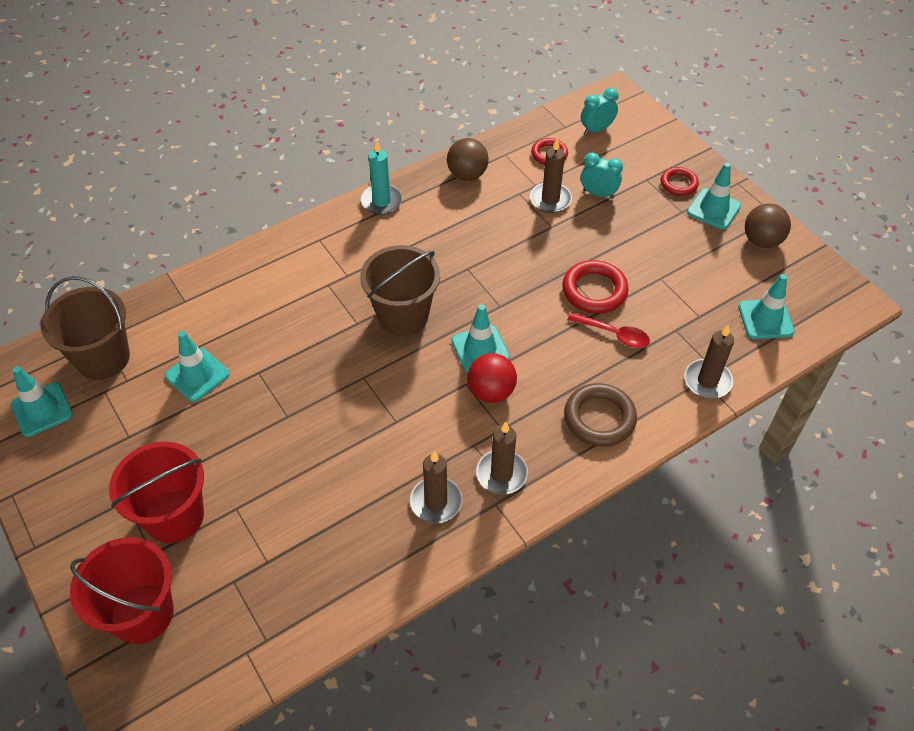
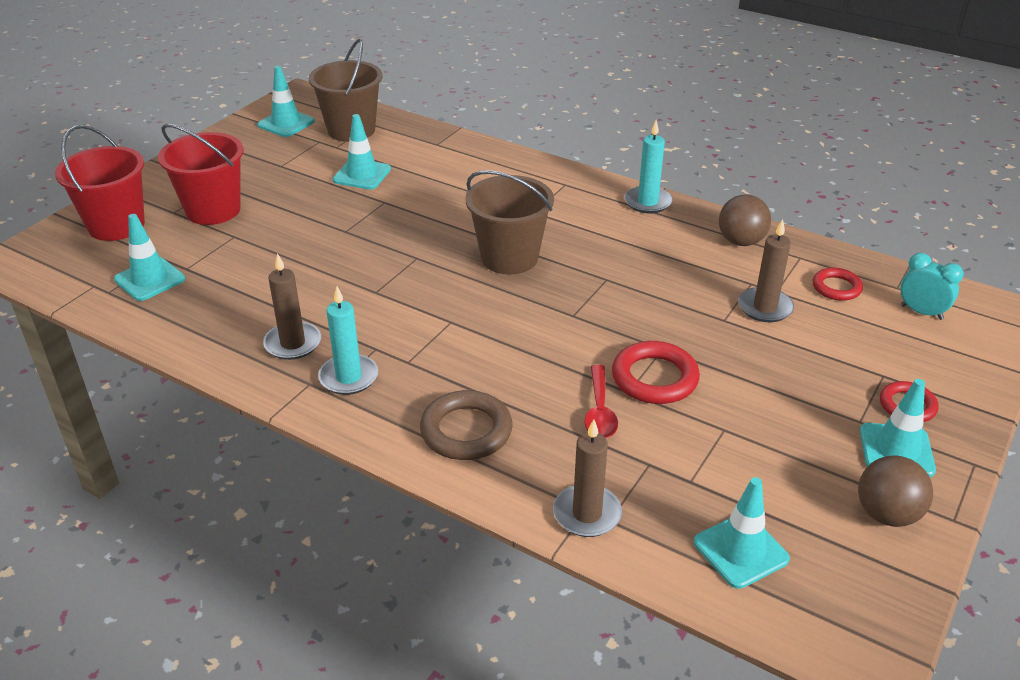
camera: 65 degrees right, 15 degrees down
(480, 349) = (503, 318): turquoise traffic cone -> turquoise traffic cone (150, 279)
(491, 392) = (451, 341): red ball -> none
(501, 474) = (349, 377): brown candle -> turquoise candle
(598, 194) = (813, 341): turquoise clock -> none

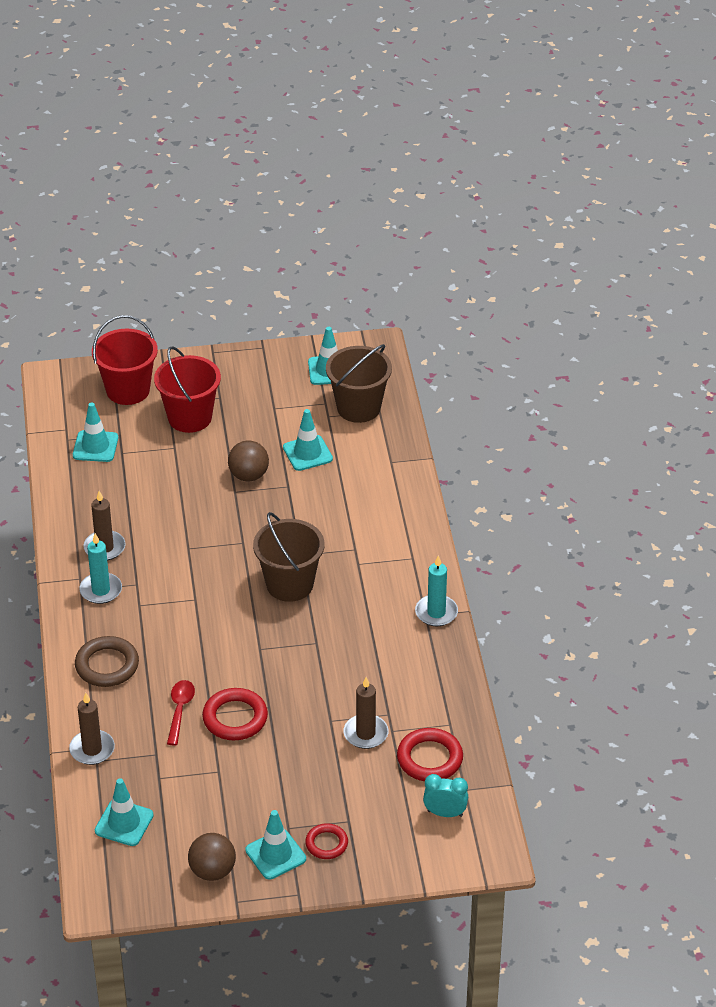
camera: 50 degrees right, 5 degrees up
(599, 411) = (180, 710): red spoon -> red spoon turned 135 degrees clockwise
(741, 241) = (437, 685): brown ball -> brown ball (248, 475)
(836, 287) = (429, 759): red ring -> red ring, size x1.59
(921, 312) = (445, 813): turquoise clock -> turquoise clock turned 75 degrees counterclockwise

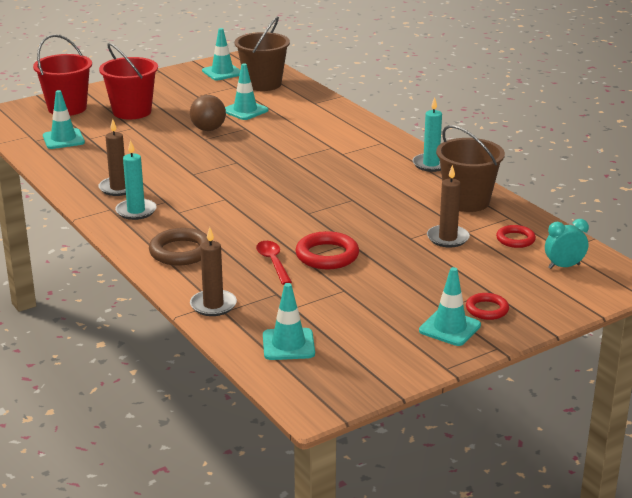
camera: 25 degrees left, 15 degrees down
(212, 871) = (403, 354): brown ball -> none
(289, 584) = (298, 175): brown bucket -> brown bucket (467, 201)
(429, 759) = (515, 239): red ring -> red ring, size x0.63

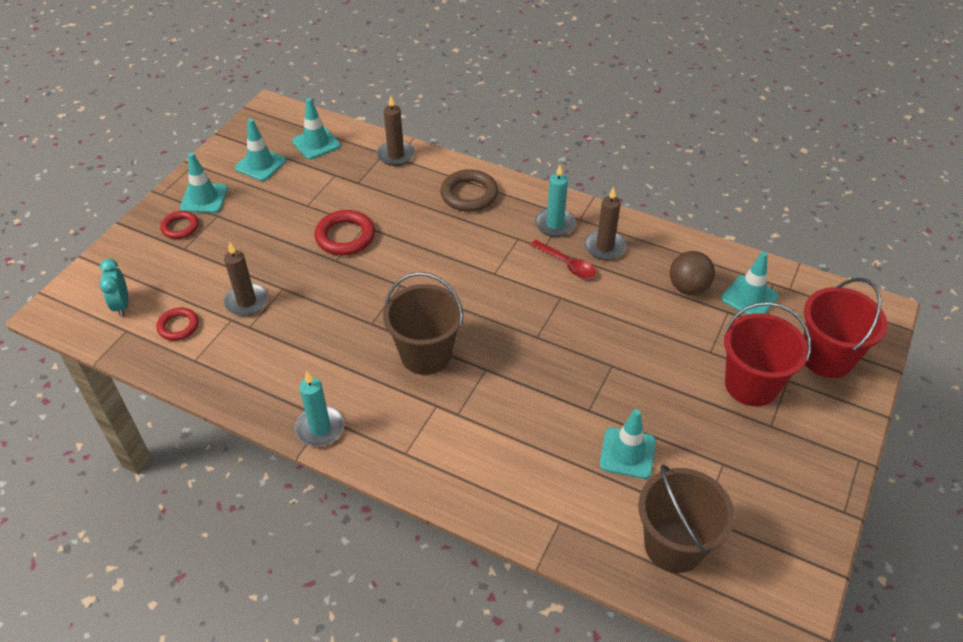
camera: 150 degrees right, 20 degrees up
(208, 129) = (627, 387): brown ball -> brown ball (688, 287)
(222, 72) = (762, 554): turquoise traffic cone -> turquoise traffic cone (260, 164)
(273, 262) = (385, 211): red spoon -> red spoon (567, 264)
(467, 201) = (249, 370): brown bucket -> brown bucket (426, 354)
(564, 266) = (122, 305): turquoise clock -> turquoise clock turned 120 degrees clockwise

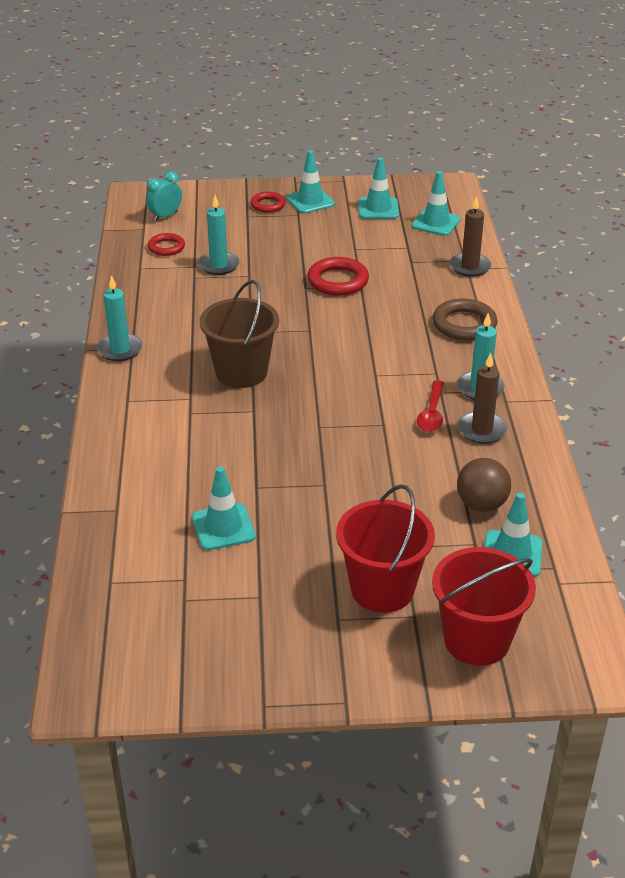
camera: 60 degrees right, 10 degrees down
(246, 302) = (218, 265): brown candle -> turquoise candle
(674, 545) = (138, 589): brown bucket -> none

